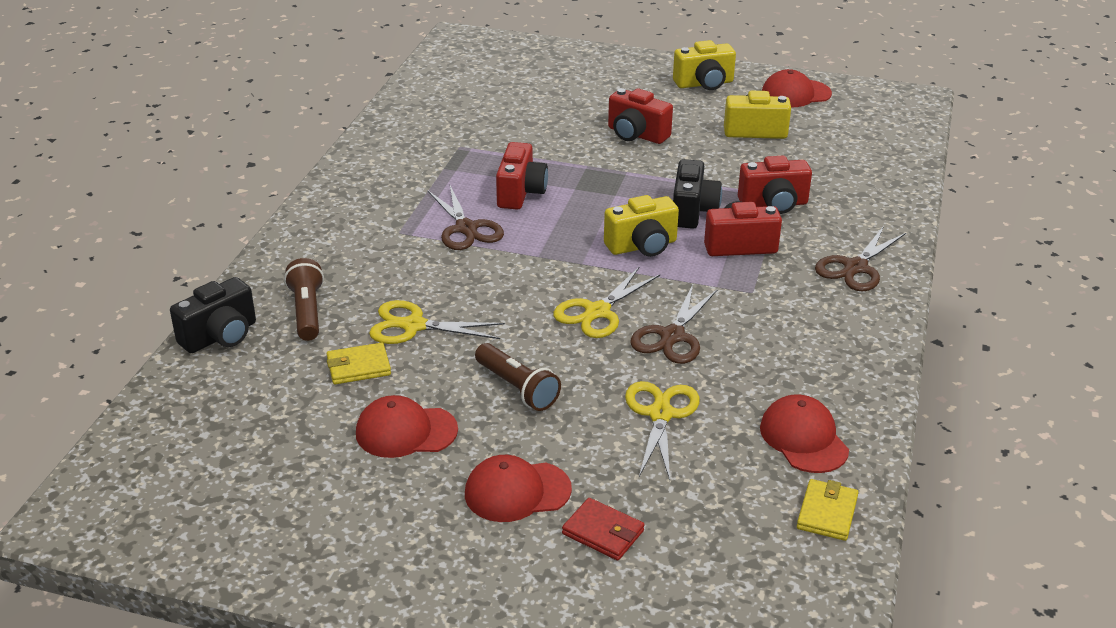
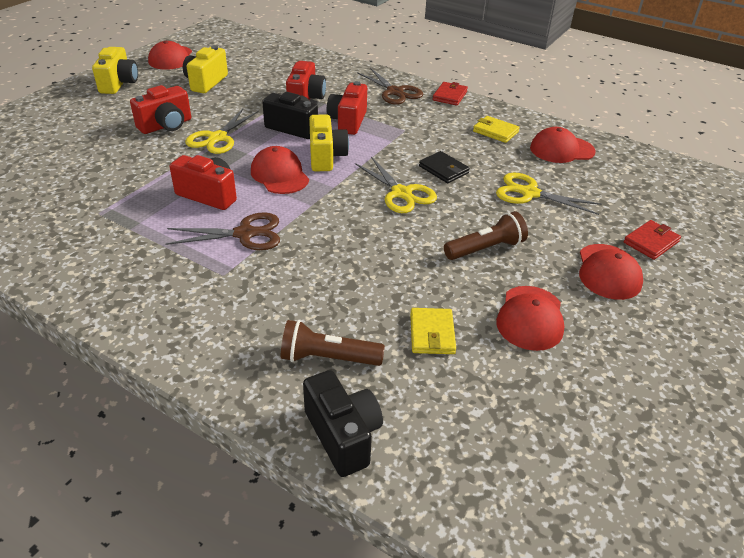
camera: 75 degrees left, 5 degrees up
(413, 326) = (382, 289): yellow scissors -> yellow scissors (217, 138)
(584, 224) = (279, 175): none -> red cap
(672, 336) = (443, 170): brown scissors -> black wallet
(827, 513) = (629, 159): yellow wallet -> yellow wallet (495, 131)
(887, 316) = (450, 96): none -> red wallet

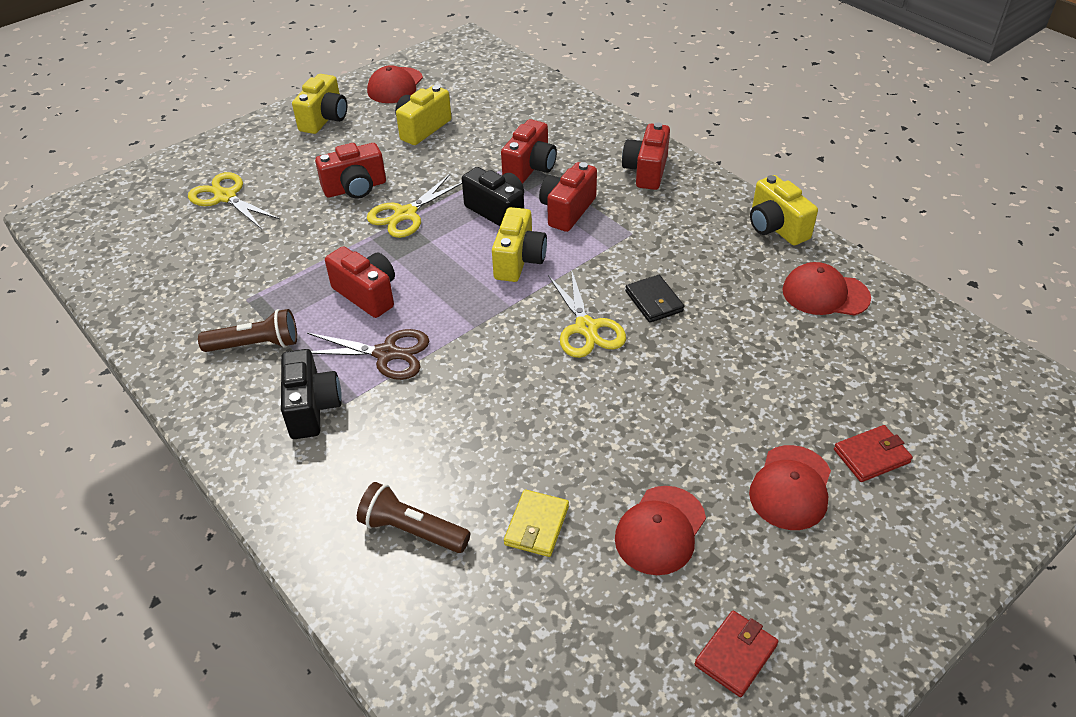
camera: 20 degrees right, 5 degrees up
(279, 175) = (455, 278): red cap -> none
(343, 435) = (391, 624): black camera -> black camera (312, 408)
(395, 92) = (646, 171): brown scissors -> red camera
(450, 96) = (715, 186): red wallet -> red wallet (736, 655)
(486, 249) = (652, 425): brown flashlight -> brown flashlight (256, 345)
(495, 131) = (749, 252): yellow wallet -> none
(505, 115) = (776, 227): none -> yellow camera
(529, 193) = (747, 355): yellow scissors -> yellow scissors (225, 197)

